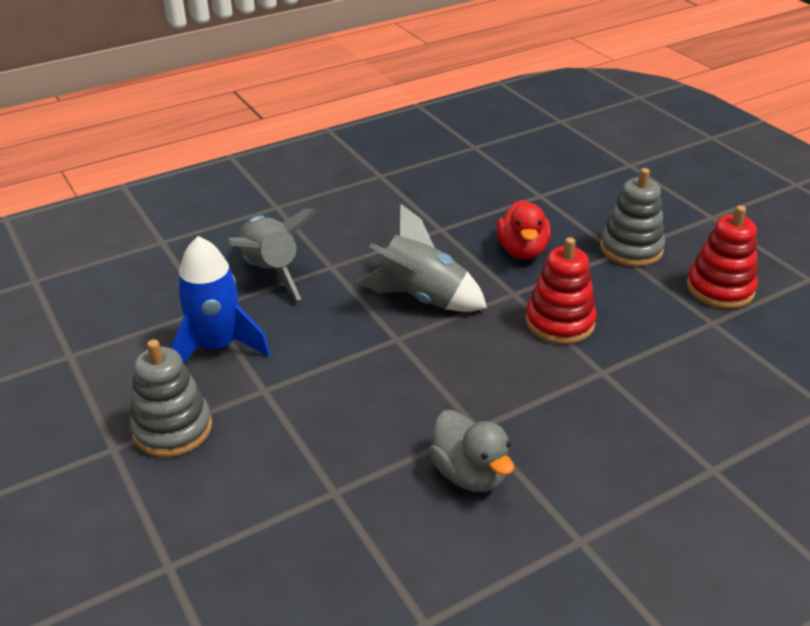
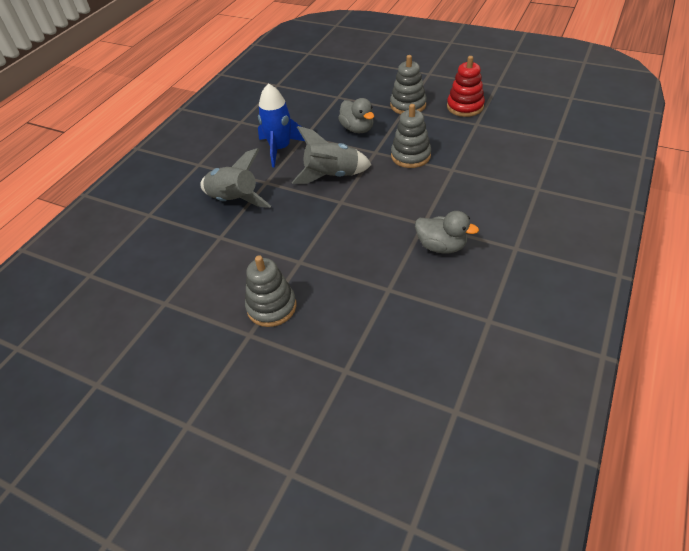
camera: 30 degrees left, 10 degrees up
(217, 347) = (249, 254): blue rocket -> blue rocket (280, 149)
(522, 251) = (357, 129): red duck -> grey duck
(559, 322) = (410, 156): red stacking toy -> grey stacking toy

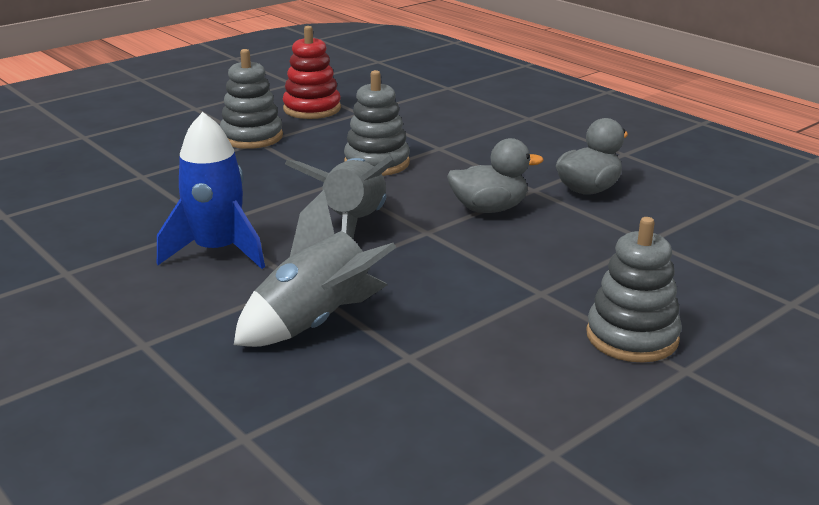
camera: 70 degrees left, 20 degrees down
(357, 129) = (257, 181): grey duck -> grey duck (489, 209)

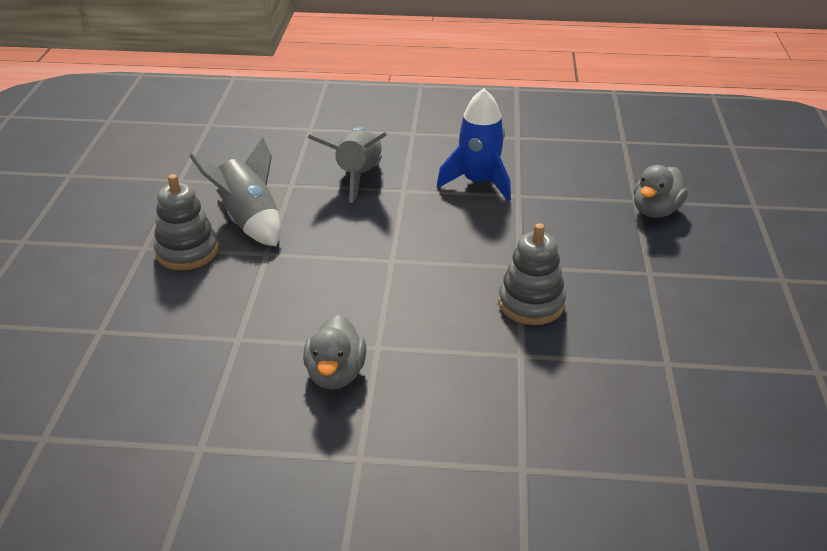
camera: 135 degrees right, 10 degrees up
(252, 137) = (666, 274): grey stacking toy -> none
(312, 109) = (711, 340): red stacking toy -> none
(353, 224) = (444, 239): grey rocket -> grey rocket (249, 221)
(489, 209) = (382, 304): grey duck -> grey duck (655, 211)

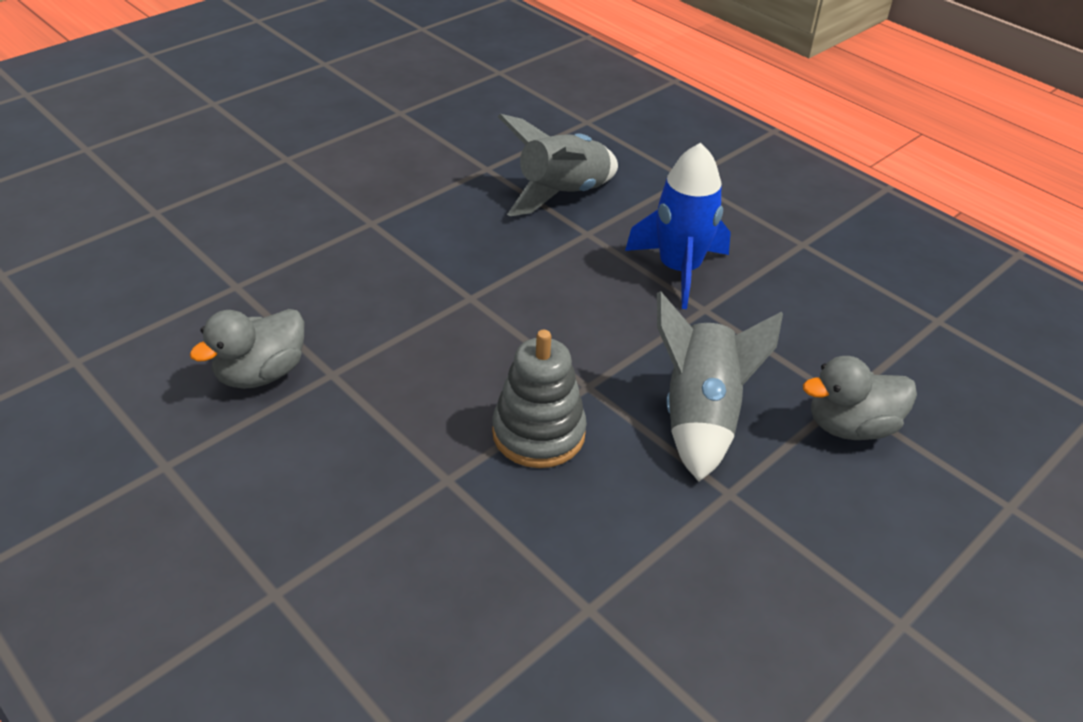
camera: 40 degrees right, 5 degrees up
(187, 252) = (312, 182): grey stacking toy -> none
(249, 221) = (401, 183): grey rocket -> grey rocket (700, 417)

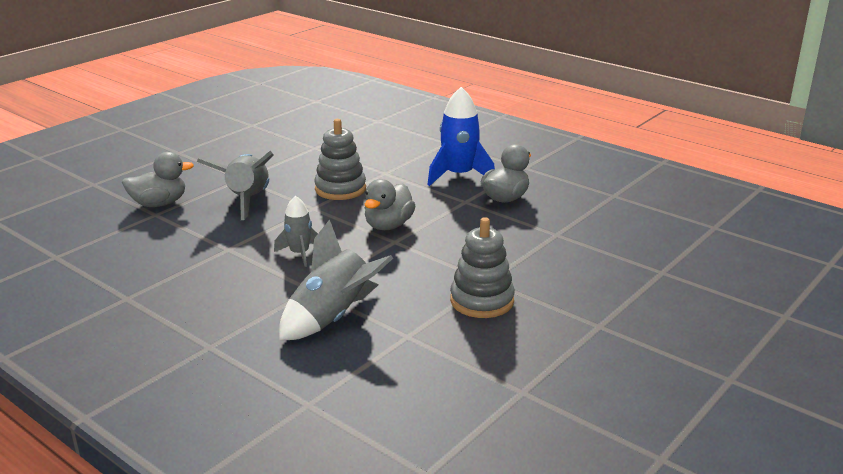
camera: 175 degrees right, 15 degrees down
(393, 197) = (482, 301): none -> grey stacking toy
(472, 330) = (388, 225): none -> grey duck
(603, 289) = (299, 253): none -> grey rocket
(678, 269) = (239, 270): blue rocket -> blue rocket (459, 175)

